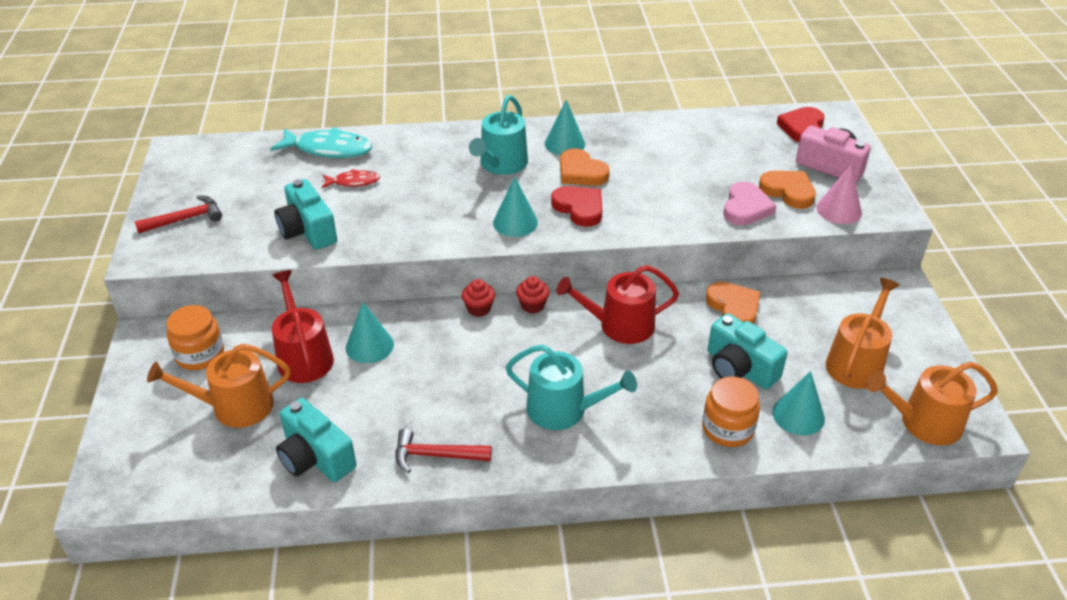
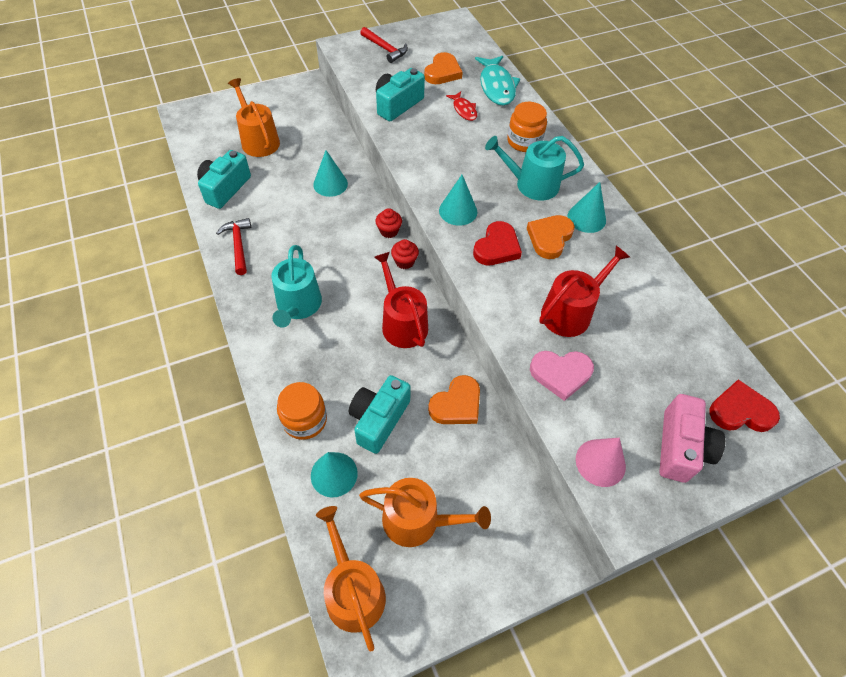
camera: 70 degrees right, 15 degrees up
(200, 354) = (298, 111): orange jar -> orange jar (524, 141)
(303, 356) = (310, 156): red watering can -> red watering can (571, 312)
(788, 191) = (609, 409): orange heart -> orange heart (442, 72)

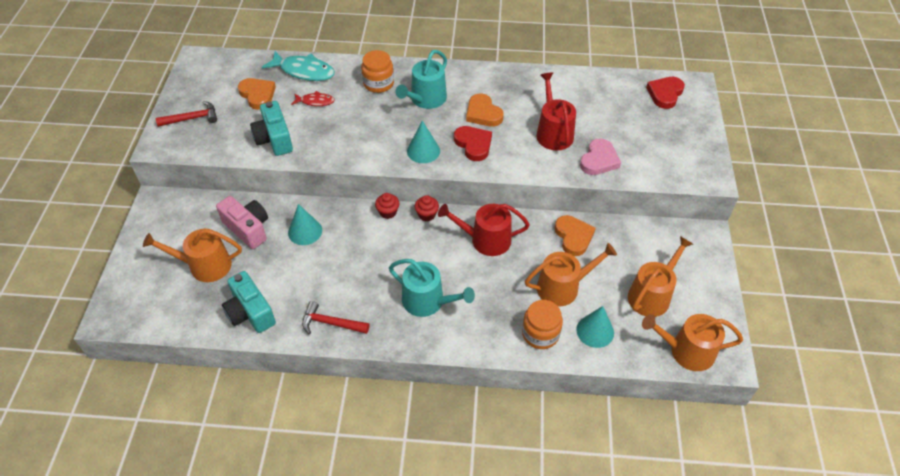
camera: 60 degrees left, 5 degrees down
(379, 419) = (563, 287): turquoise camera -> orange watering can
(586, 218) = (477, 86): turquoise cone -> none
(600, 462) = (670, 171): pink cone -> none
(681, 447) = (676, 131): pink camera -> pink camera (248, 228)

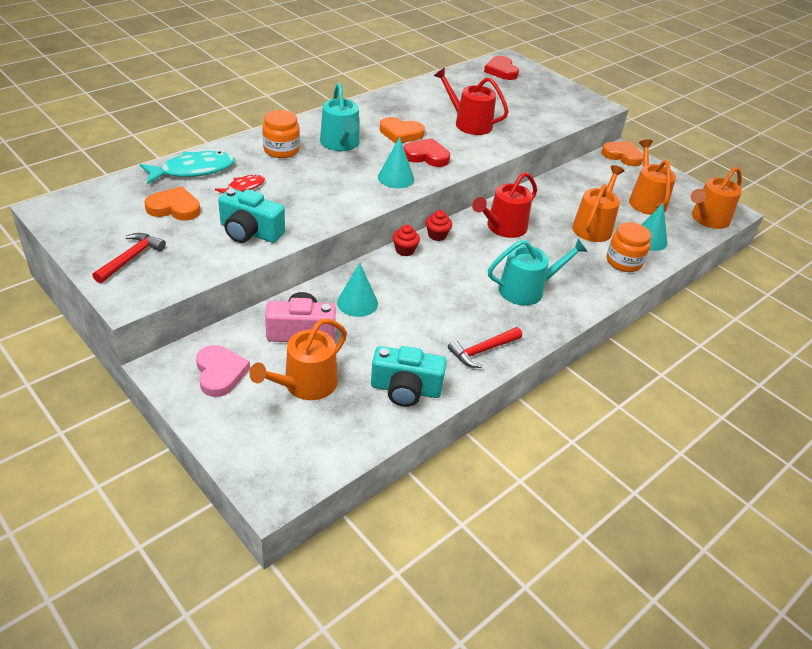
camera: 50 degrees left, 10 degrees down
(573, 237) = (554, 194): orange heart -> orange heart (622, 156)
(599, 160) = (523, 126): pink heart -> pink heart (220, 373)

